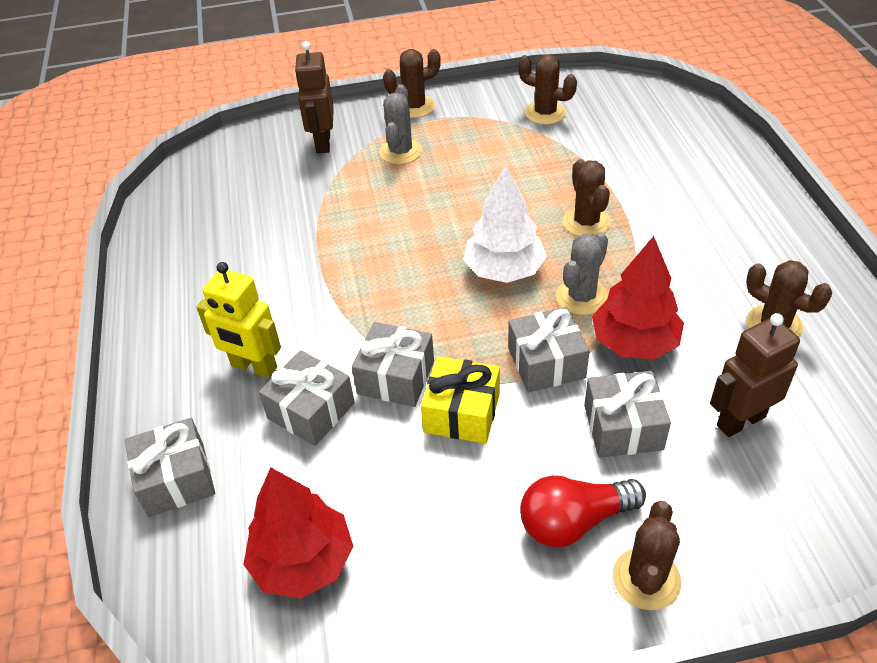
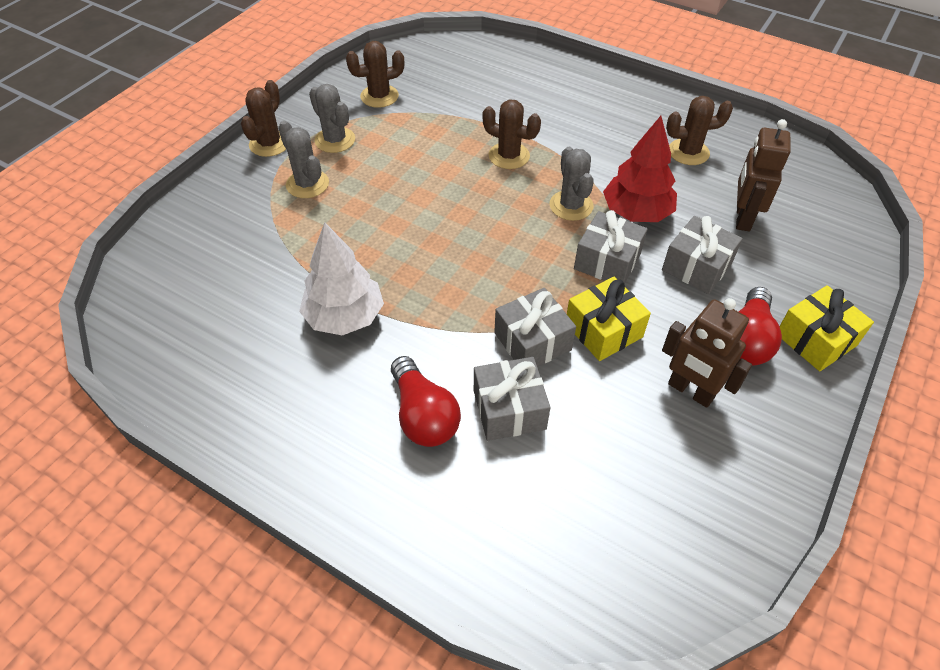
camera: 50 degrees left, 5 degrees up
(176, 479) = (485, 540): grey gift -> none
(254, 367) = (423, 415): yellow robot -> red light bulb
(303, 561) = (646, 505): red tree -> none
(323, 143) = (228, 215): brown robot -> brown robot (690, 391)
(464, 129) = (335, 140): none -> grey cactus
(504, 270) = (502, 221): white tree -> white tree (345, 317)
(646, 579) = (815, 339): brown cactus -> yellow gift

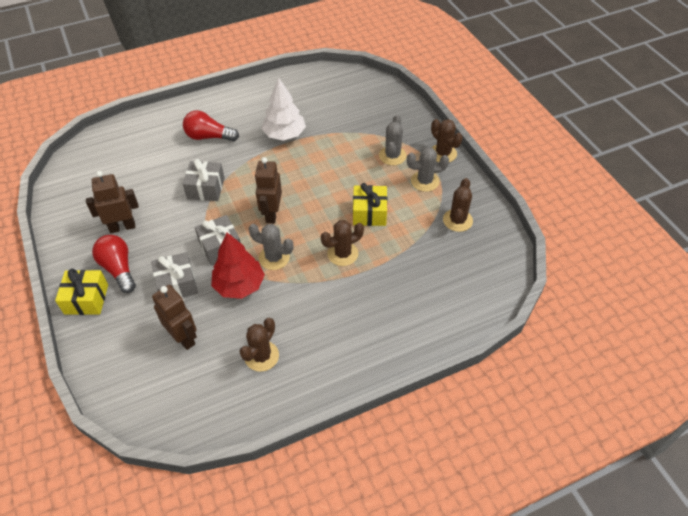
camera: 125 degrees right, 0 degrees up
(307, 184) = (392, 156): grey cactus -> grey cactus turned 75 degrees counterclockwise
(509, 409) = (183, 162): grey gift -> none
(510, 244) = (271, 214): none -> brown robot
(603, 330) = (184, 217): yellow gift -> yellow gift (369, 213)

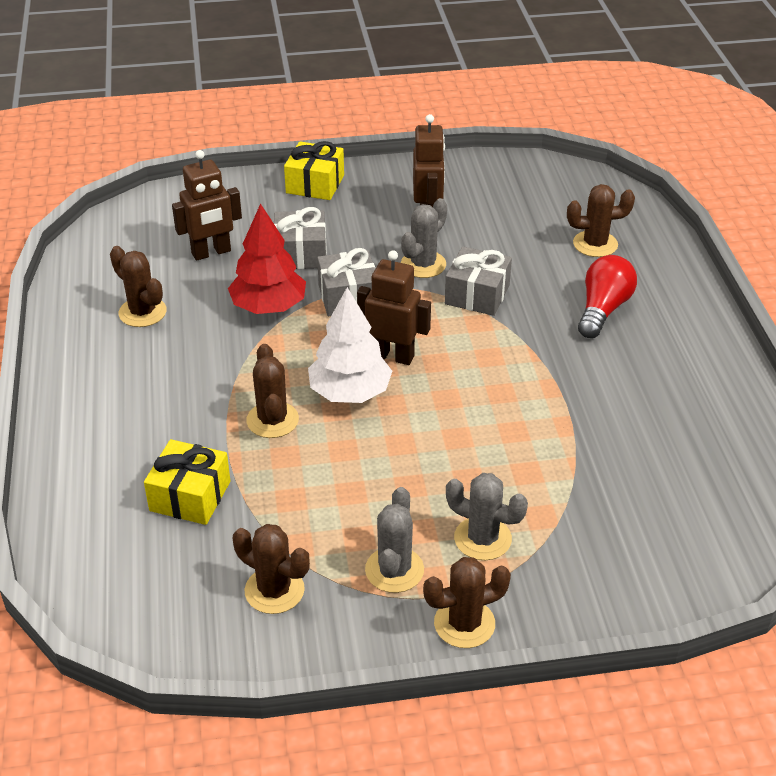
camera: 105 degrees right, 10 degrees down
(119, 269) = (352, 209): red light bulb -> none
(146, 146) = (595, 244): none -> brown cactus
(274, 258) = (302, 346): grey cactus -> grey cactus (423, 264)
(284, 135) = (586, 399): white tree -> white tree (349, 392)
(369, 213) = (346, 471): yellow gift -> yellow gift (190, 496)

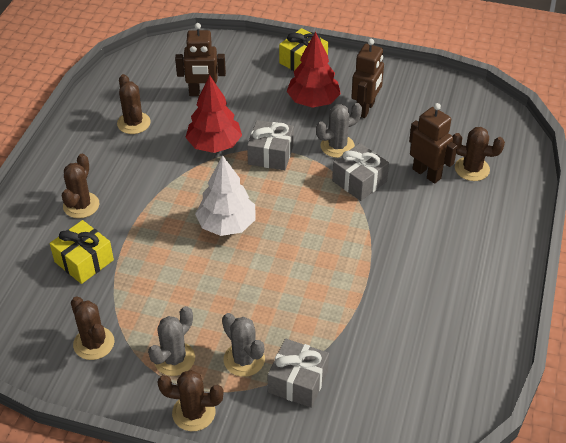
camera: 25 degrees right, 5 degrees up
(272, 420) = (165, 227): brown cactus -> brown cactus (81, 205)
(300, 254) = (260, 112): grey gift -> grey gift (298, 381)
(358, 224) = (313, 101): none -> red tree
(392, 356) = (272, 207): brown robot -> brown robot (427, 173)
(603, 309) = (442, 222): red light bulb -> none

